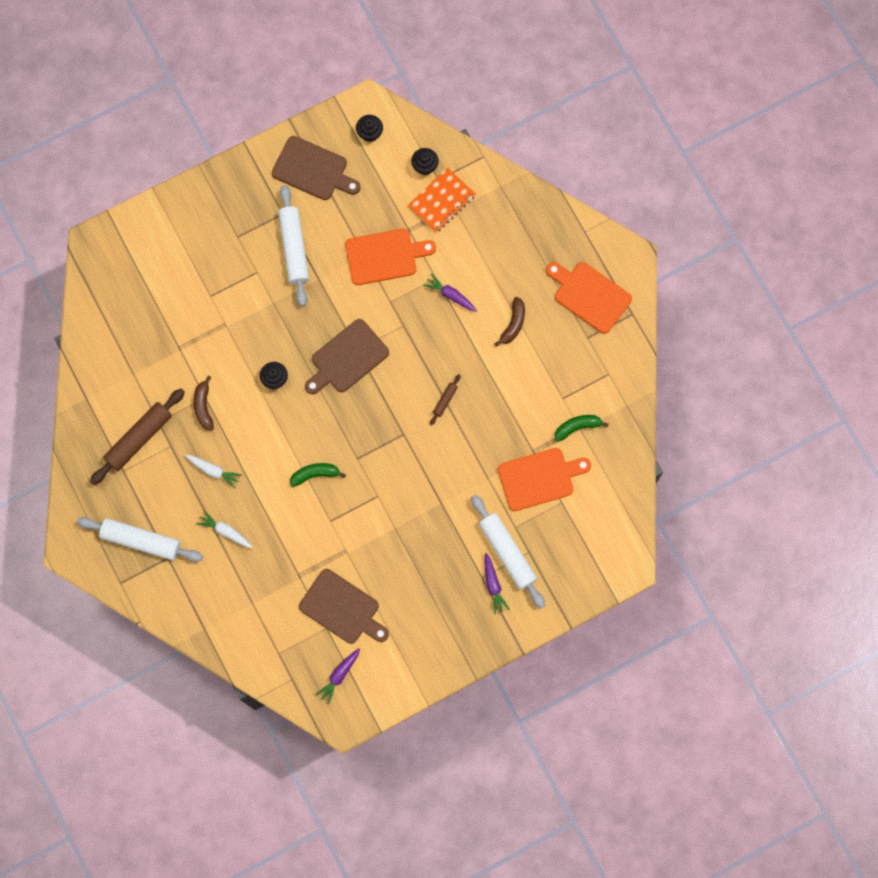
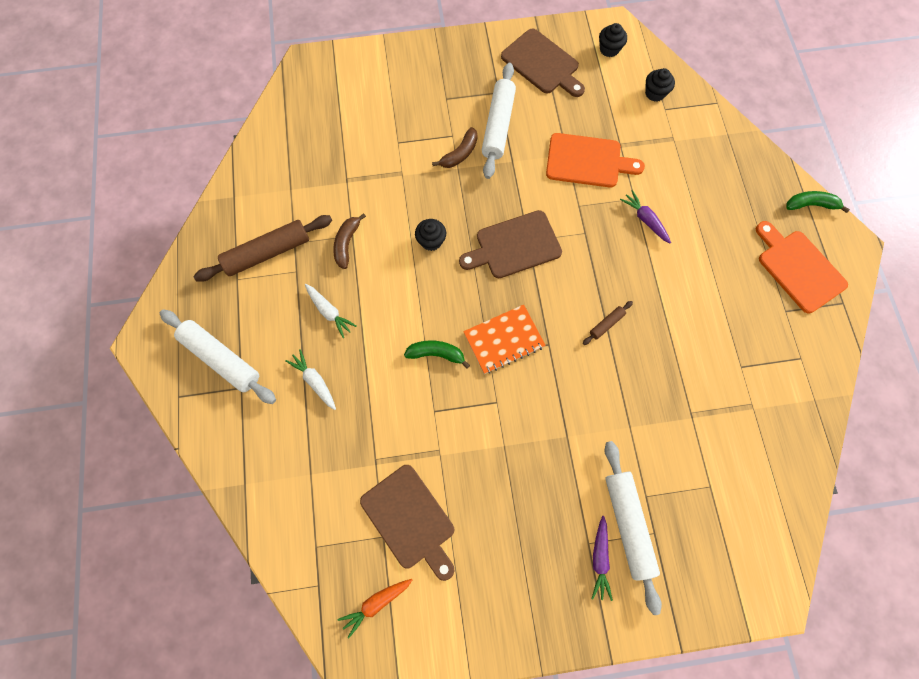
camera: 20 degrees right, 5 degrees down
(339, 675) = (376, 603): purple carrot -> orange carrot
(441, 201) = (662, 129): orange notebook -> orange notebook (504, 340)
(513, 324) = (705, 270): brown banana -> brown banana (460, 154)
(539, 478) = (691, 448): orange cutting board -> none
(577, 427) = (750, 405): green banana -> green banana (810, 205)

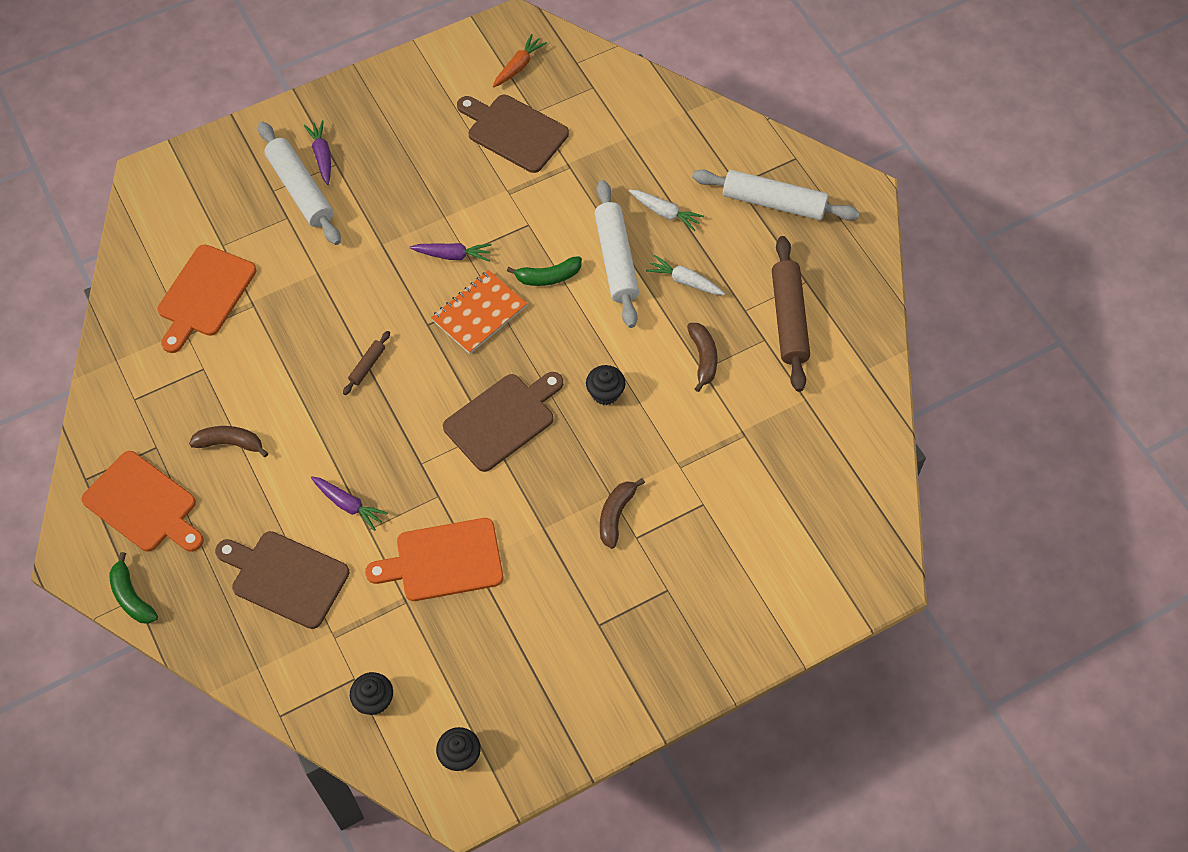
camera: 160 degrees right, 10 degrees down
(267, 253) = (788, 319): brown rolling pin -> brown rolling pin turned 45 degrees counterclockwise
(498, 125) = (581, 572): white rolling pin -> white rolling pin (616, 259)
(508, 403) = (453, 255): none -> purple carrot
(542, 64) = (552, 694): brown cutting board -> brown cutting board (285, 577)
(726, 295) = (230, 443): none -> brown banana
(732, 438) = (204, 295): none -> orange cutting board
(810, 205) = (132, 597): green banana -> green banana turned 75 degrees clockwise

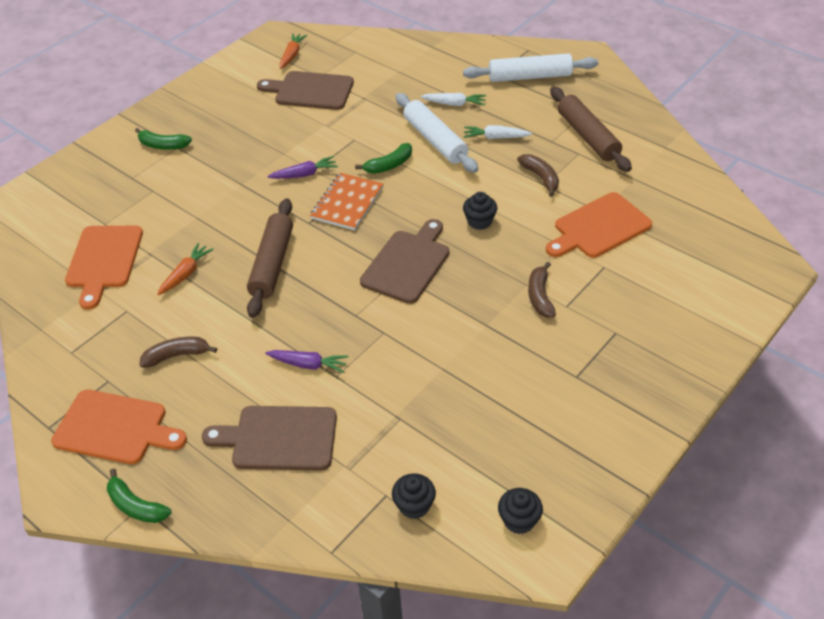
camera: 20 degrees left, 15 degrees down
(277, 344) = (186, 274): none -> orange carrot
(301, 190) = (156, 170): white rolling pin -> none
(322, 156) = (163, 145): purple carrot -> green banana
(367, 366) = (272, 264): brown rolling pin -> brown rolling pin, size x2.20
(443, 561) = (415, 376): orange cutting board -> orange cutting board (599, 227)

